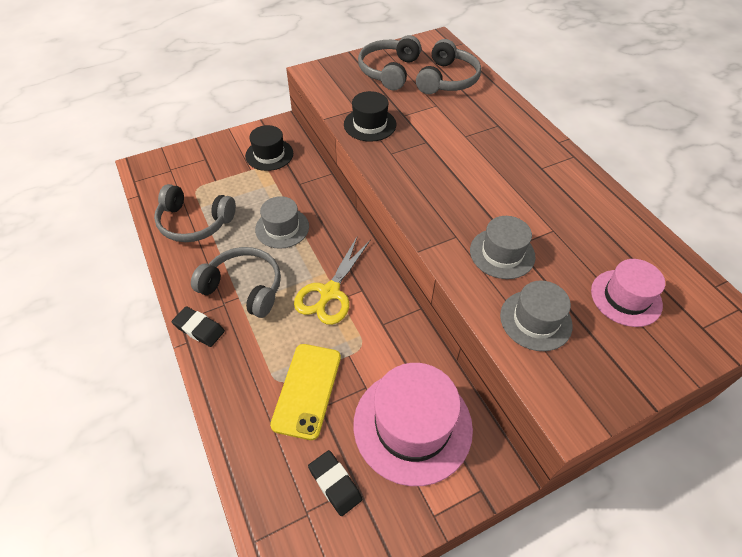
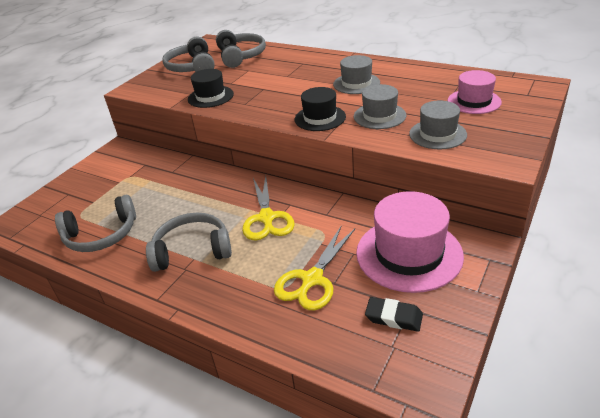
camera: 30 degrees left, 15 degrees down
(199, 329) = (180, 295): black eraser -> none
(269, 154) = (126, 167): black hat -> black hat (320, 118)
(282, 228) = (186, 202): grey hat -> grey hat (356, 83)
(307, 390) = (312, 279): yellow phone -> yellow scissors

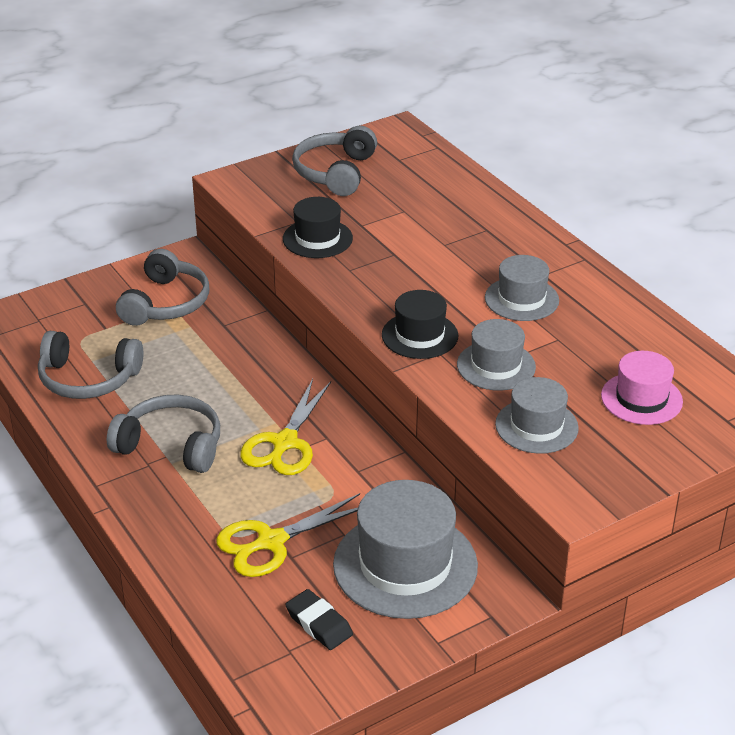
camera: 25 degrees right, 0 degrees up
(241, 56) = (416, 179): grey headphones -> grey headphones (166, 303)
(409, 254) = (405, 565): pink hat -> grey hat

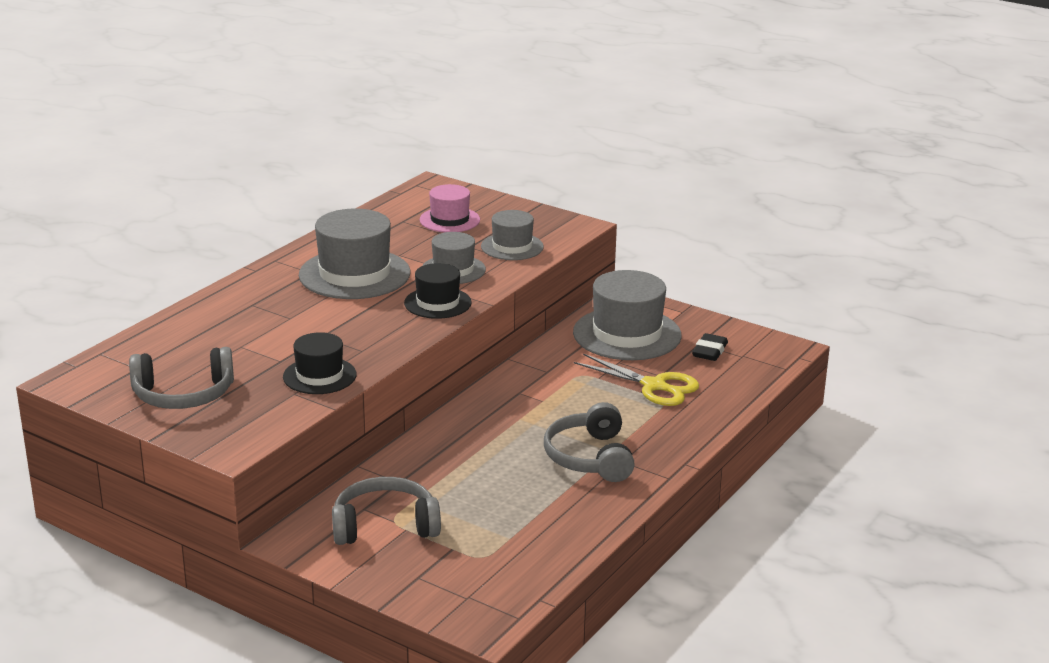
camera: 115 degrees left, 10 degrees down
(88, 379) = (538, 530): grey headphones -> none
(285, 443) = (541, 408): yellow scissors -> none
(521, 299) = (354, 274): grey hat -> grey hat, size x1.71

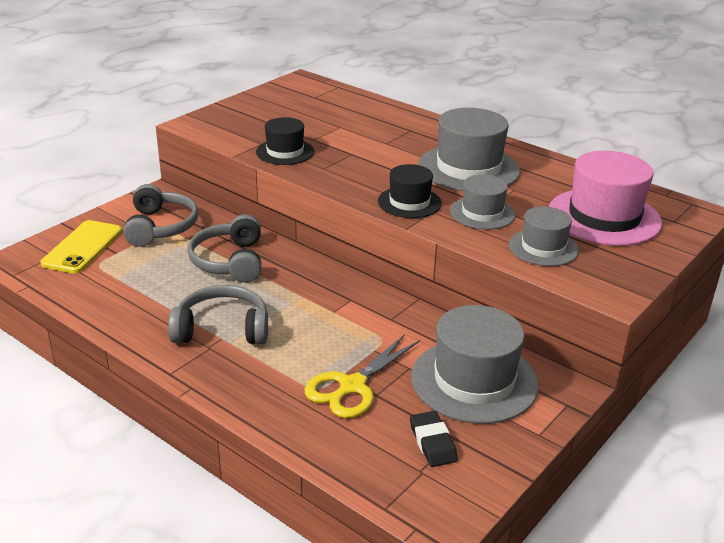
camera: 95 degrees right, 5 degrees up
(183, 395) = (271, 110): grey headphones -> grey headphones (229, 261)
(444, 577) = (82, 247): none -> yellow phone
(449, 220) = (604, 217): pink hat -> pink hat, size x1.71
(709, 351) = (432, 442): black eraser -> black eraser turned 45 degrees clockwise

